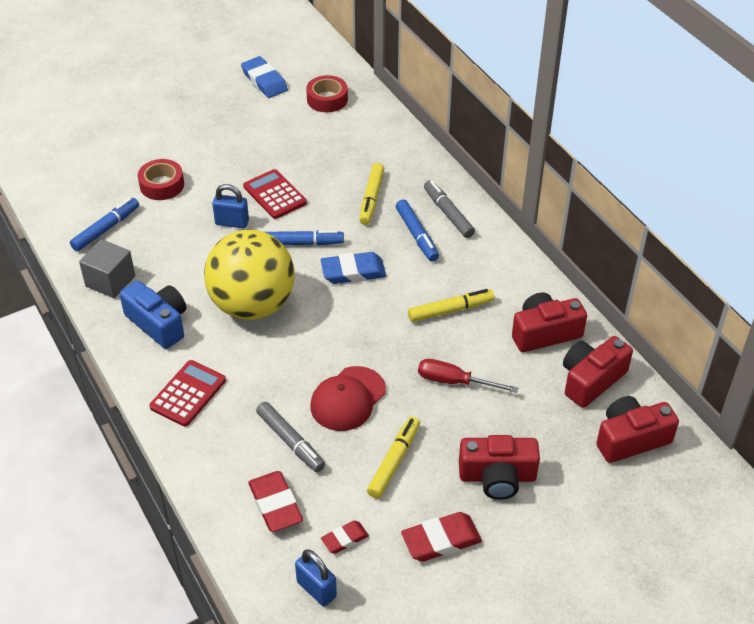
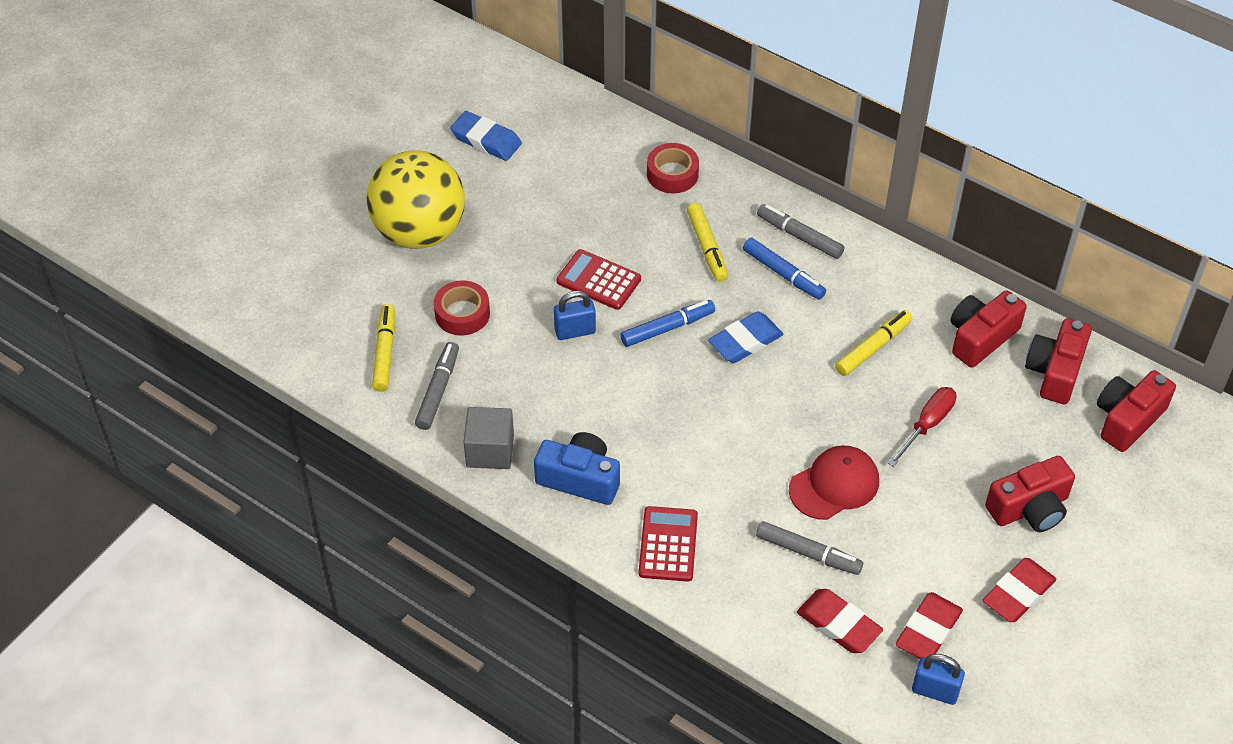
camera: 25 degrees left, 5 degrees up
(106, 229) = (438, 390): blue marker -> grey marker
(253, 305) = (666, 419): yellow ball -> yellow ball (420, 232)
(327, 99) = (575, 140): red tape -> red tape (672, 174)
(345, 539) = (928, 630): red eraser -> red eraser, size x1.68
(348, 399) = (834, 485): red cap -> red cap turned 135 degrees counterclockwise
(394, 461) = (923, 532): yellow marker -> yellow marker (385, 353)
(454, 382) = (927, 425): red screwdriver -> red screwdriver turned 135 degrees clockwise

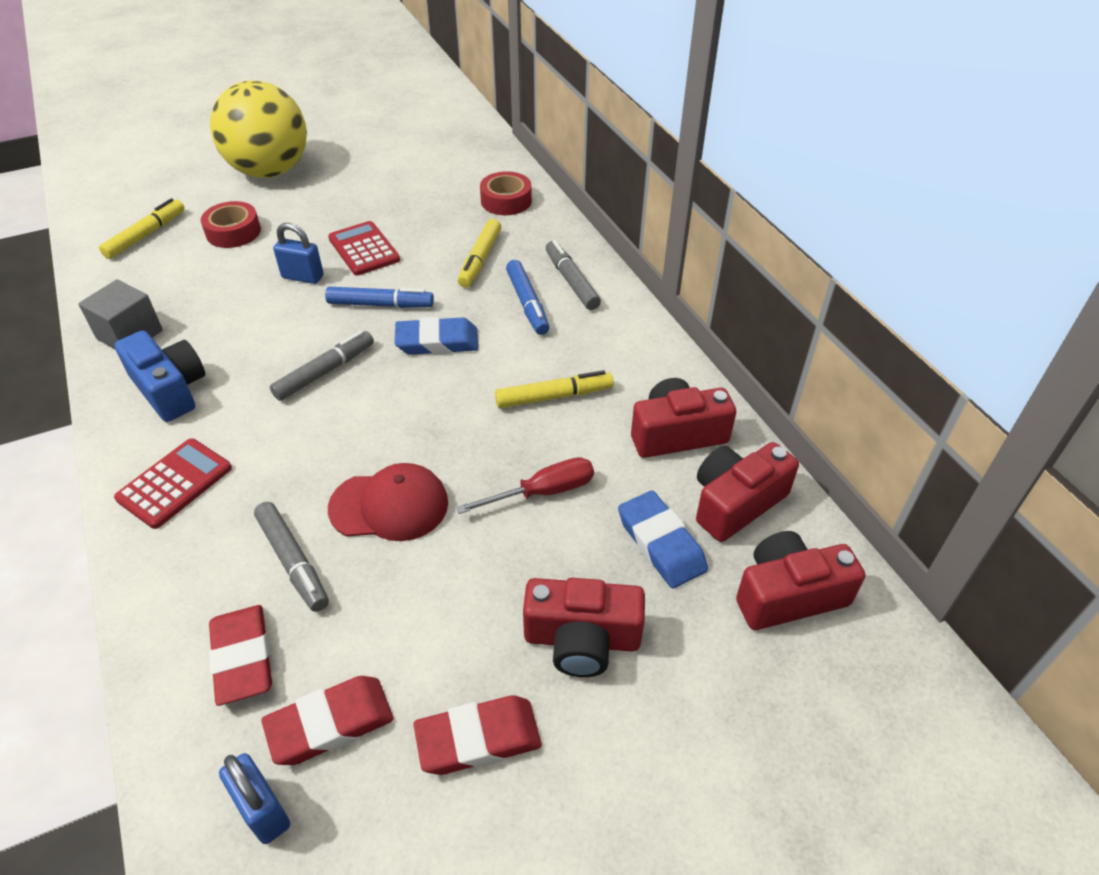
camera: 30 degrees right, 5 degrees down
(438, 390) = (149, 275): grey marker -> grey marker (325, 372)
(486, 140) = (386, 134): blue eraser -> blue eraser (661, 543)

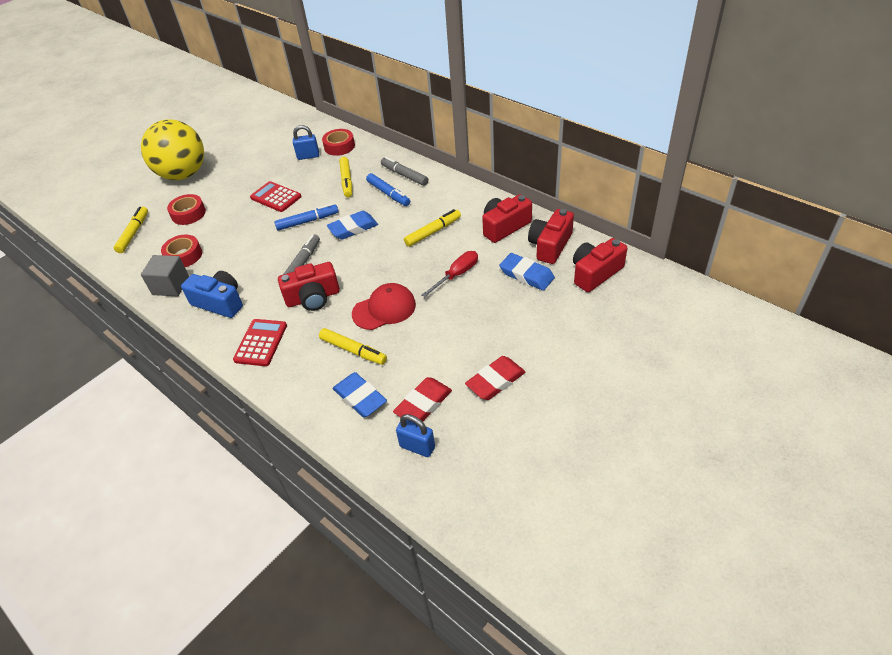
camera: 20 degrees left, 0 degrees up
(180, 294) = (184, 256): none -> red tape
(243, 658) = (360, 397): red eraser -> blue eraser
(293, 561) = (353, 350): grey marker -> yellow marker
(303, 277) = (251, 223): blue padlock -> blue padlock (308, 156)
(582, 639) = (516, 326): red camera -> red camera (313, 298)

